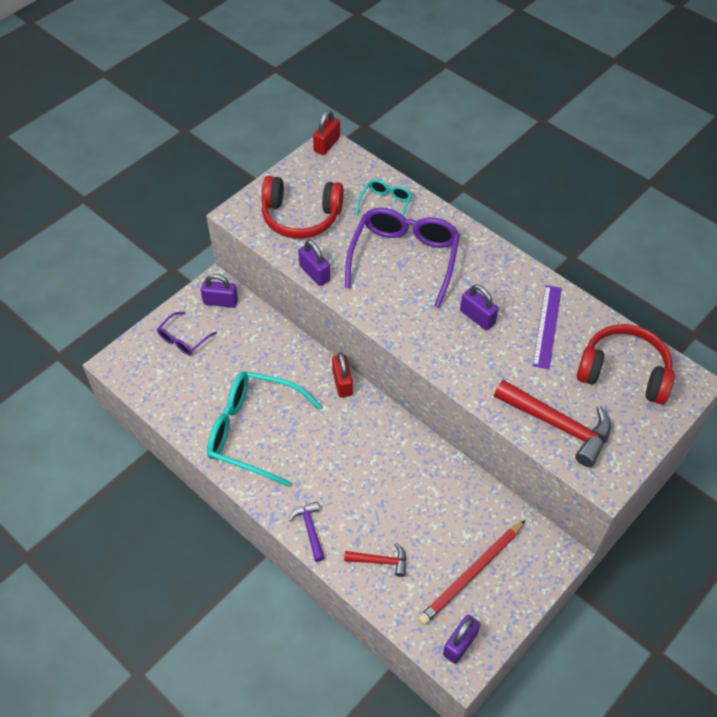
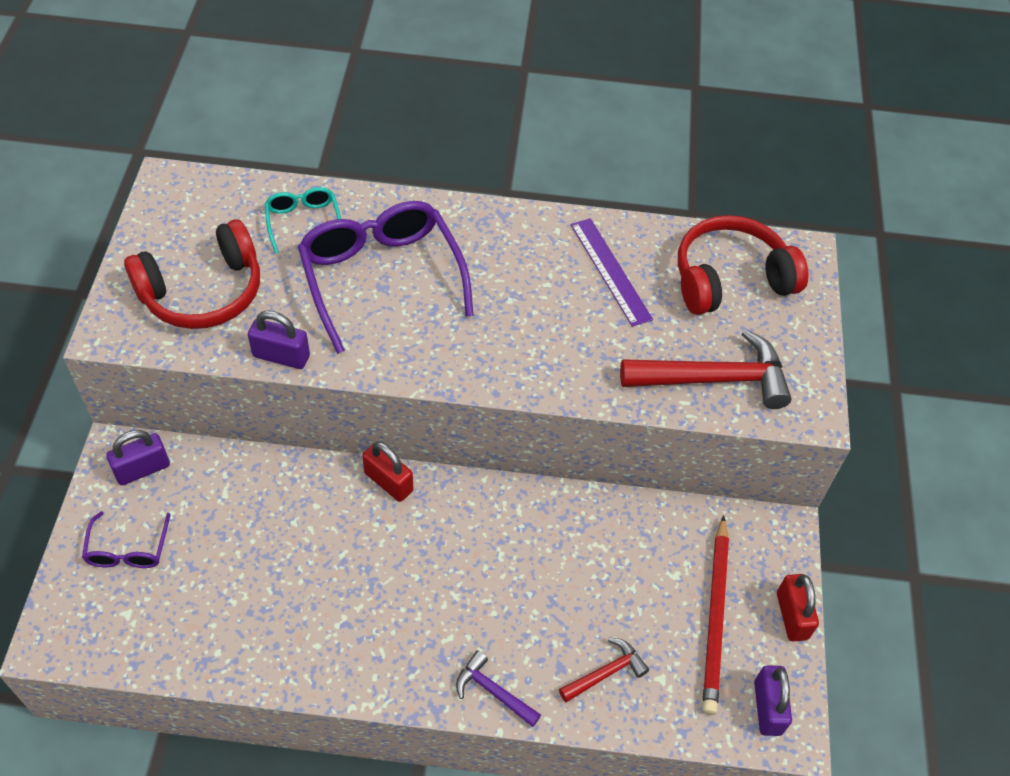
camera: 40 degrees left, 0 degrees up
(253, 431) = (323, 613): turquoise glasses -> none
(327, 144) = (163, 181): red padlock -> red padlock (792, 616)
(477, 317) = (525, 303): purple padlock -> none

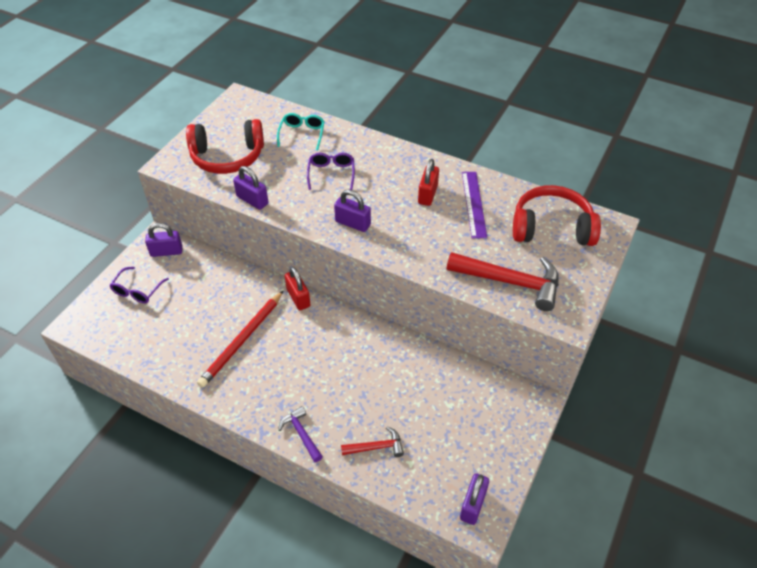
camera: 25 degrees right, 5 degrees down
(381, 278) = (331, 174): purple glasses -> purple glasses, size x0.49
(453, 351) = (353, 223): none -> purple padlock
(715, 617) = (464, 438): red pencil -> red pencil (242, 340)
(792, 616) = (517, 454): red padlock -> red padlock (427, 194)

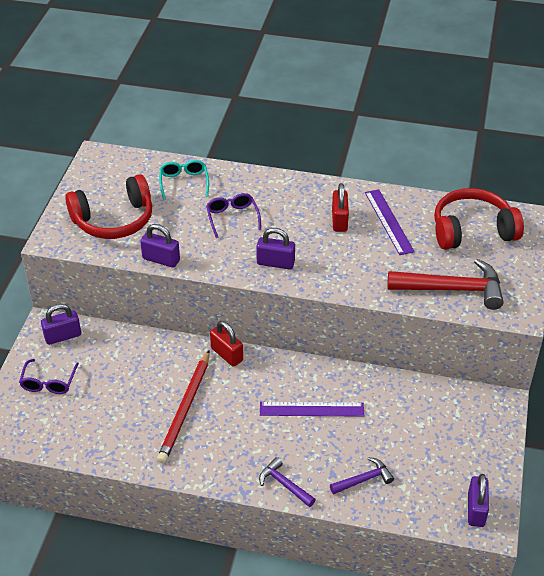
camera: 15 degrees left, 5 degrees down
(354, 367) = (311, 409): none -> purple ruler
(376, 447) = (364, 479): red hammer -> purple hammer

